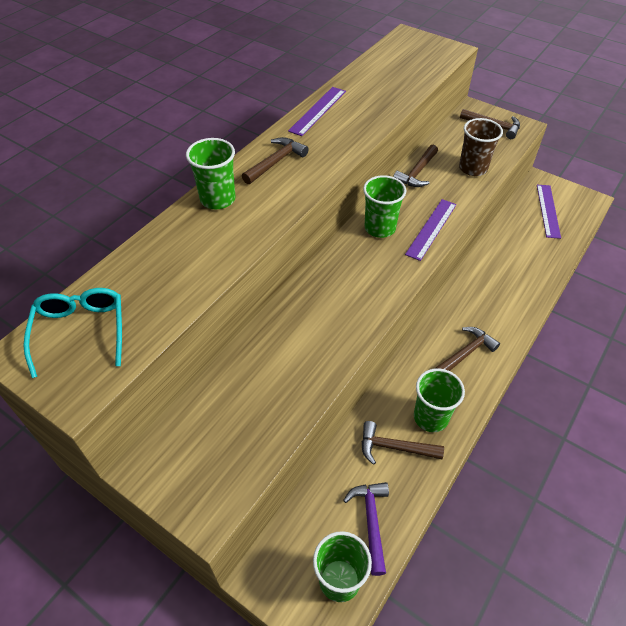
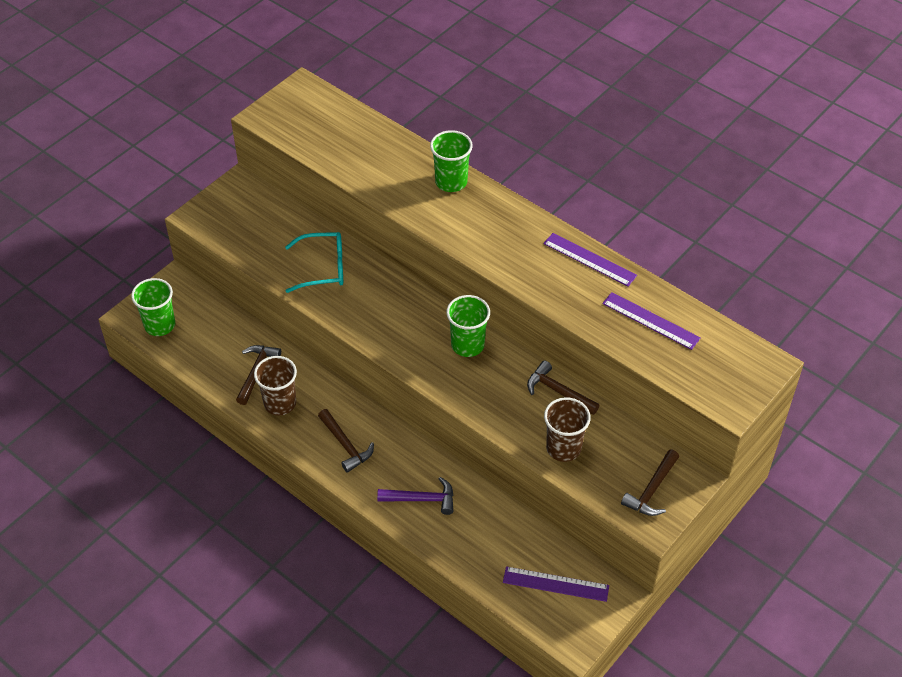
camera: 95 degrees right, 0 degrees up
(81, 331) = (315, 113): turquoise glasses -> turquoise glasses (323, 268)
(276, 162) = (501, 222): brown hammer -> none
(371, 522) = (197, 349): purple hammer -> purple hammer (421, 499)
(431, 229) = (462, 388): purple ruler -> purple ruler (650, 321)
(431, 417) = (280, 403): green cup -> brown cup

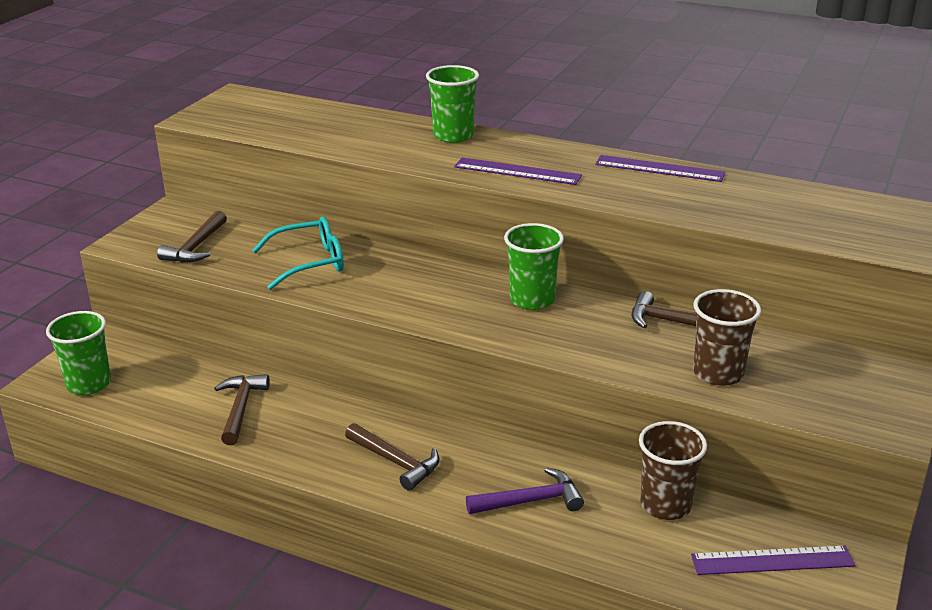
camera: 15 degrees left, 20 degrees down
(280, 403) = (285, 434): brown cup -> brown cup (665, 505)
(650, 321) = (771, 203): purple ruler -> purple ruler (517, 171)
(651, 490) = (862, 394): brown hammer -> brown hammer (196, 247)

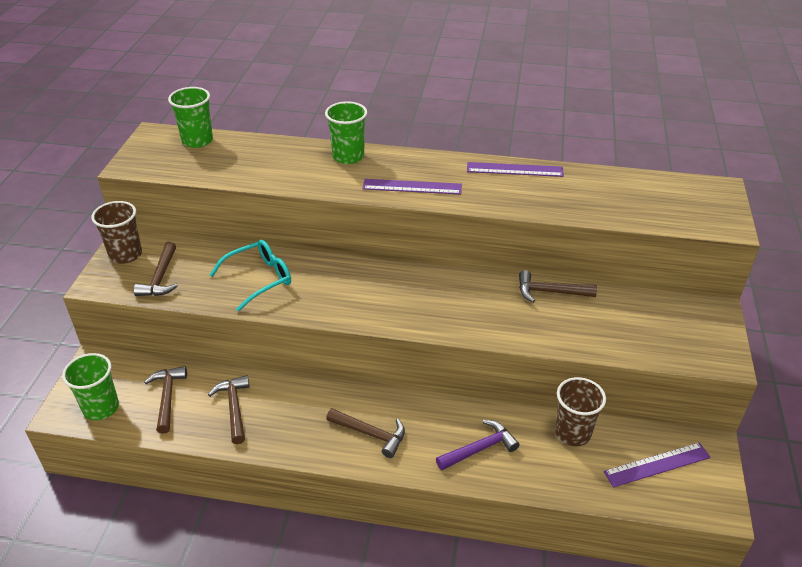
camera: 15 degrees left, 10 degrees up
(168, 386) = (167, 397): none -> brown hammer
(532, 300) = (442, 288): green cup -> green cup (197, 141)
(718, 373) = (596, 333): brown cup -> brown cup (126, 255)

